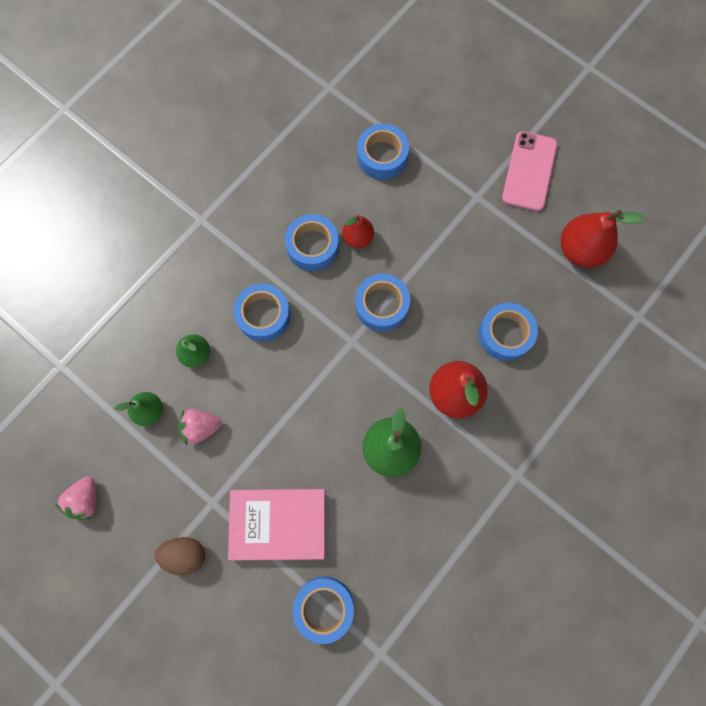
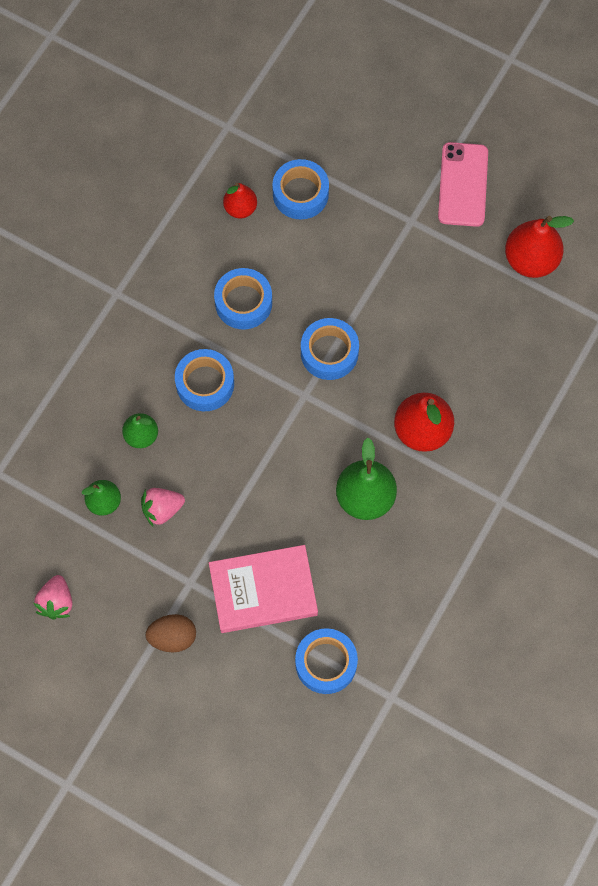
camera: 10 degrees left, 5 degrees down
(358, 238) = (290, 286): red pear -> red pear (240, 208)
(505, 334) = (465, 361): blue tape -> none

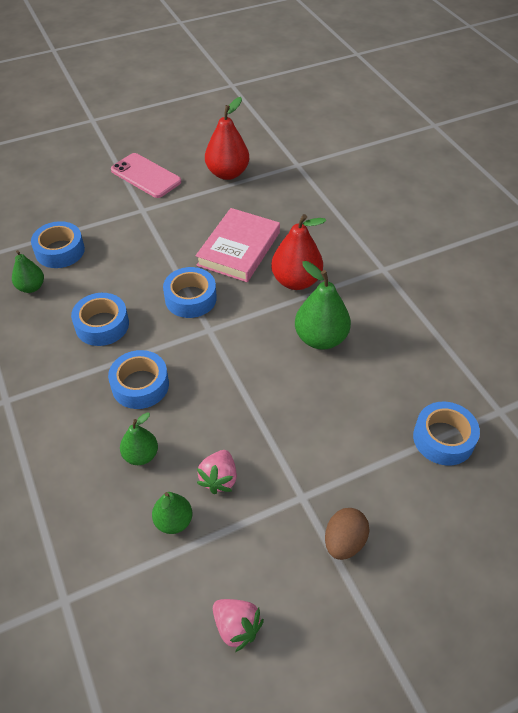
camera: 55 degrees left, 20 degrees down
(240, 208) = (31, 287): red pear -> green pear
(263, 591) = (349, 446): pink book -> pink book (239, 249)

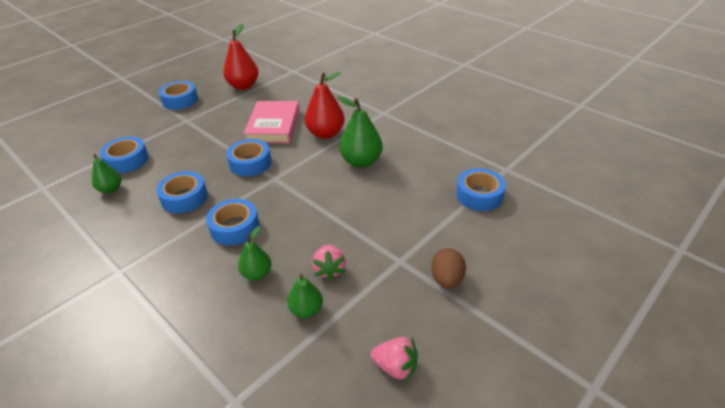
camera: 20 degrees left, 10 degrees down
(146, 176) = (180, 100): pink phone -> blue tape

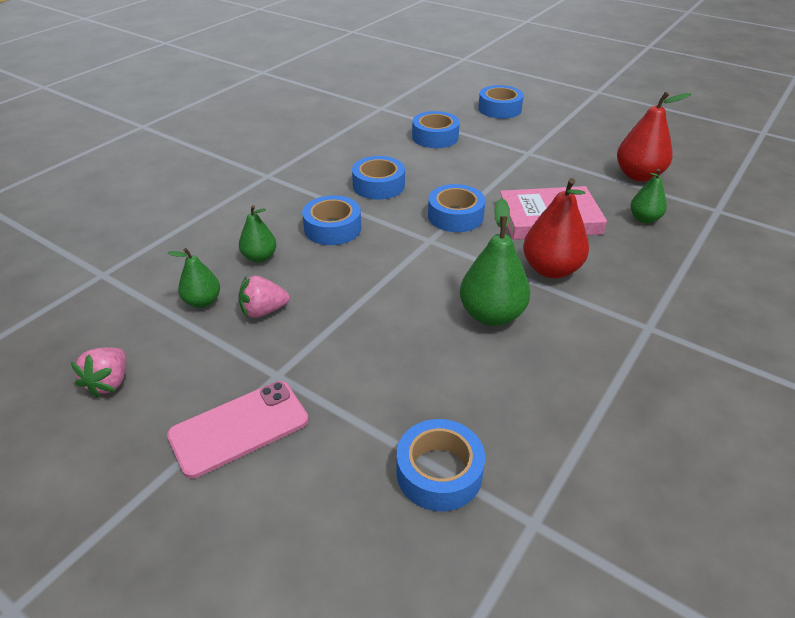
camera: 80 degrees right, 0 degrees up
(111, 189) = (384, 141): green pear -> green pear (644, 219)
(180, 100) = (570, 138): blue tape -> blue tape (499, 109)
(447, 279) = (239, 428): brown egg -> pink phone

